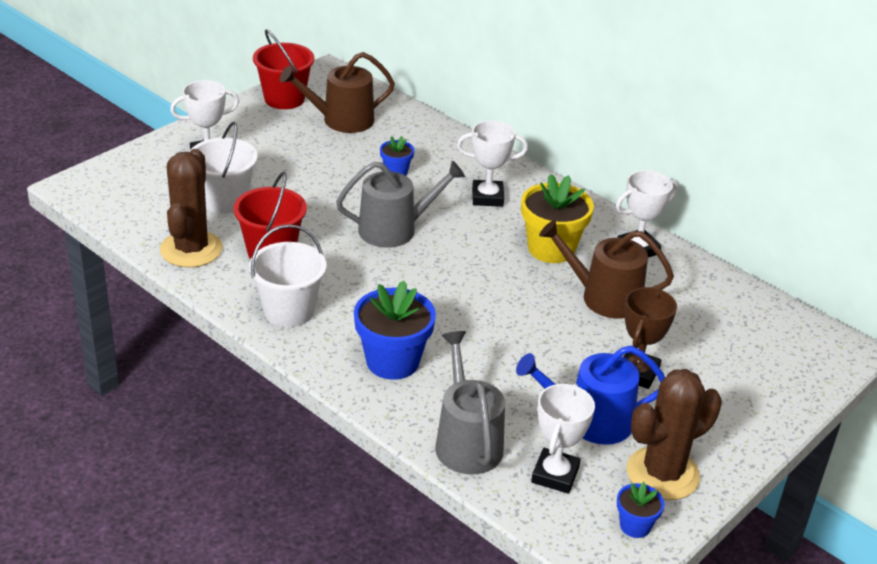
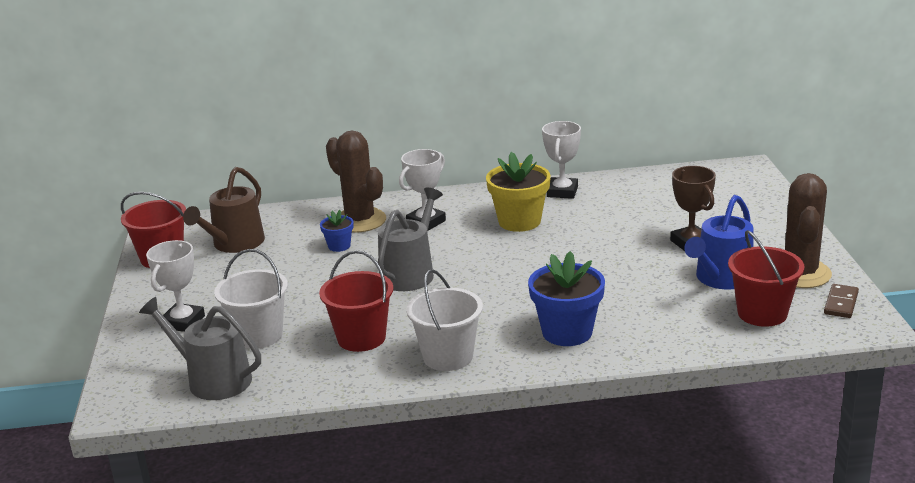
camera: 45 degrees left, 10 degrees down
(191, 249) = (302, 376): brown cactus -> brown cactus (360, 221)
(466, 442) = (691, 335): grey watering can -> grey watering can (213, 379)
(555, 475) = (762, 313): white trophy -> red bucket
(604, 297) = (598, 223): brown watering can -> none
(635, 526) = (841, 303): blue flower pot -> brown domino

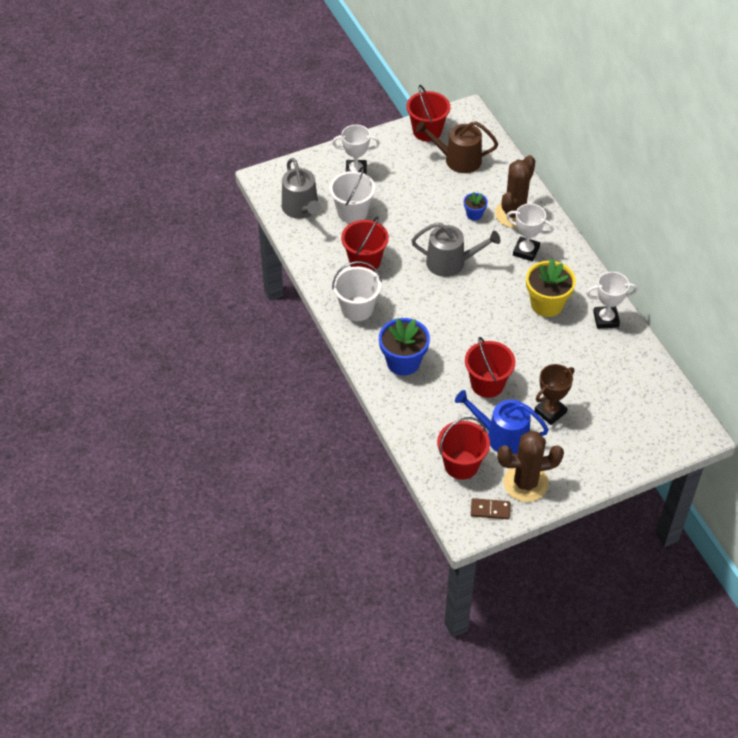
camera: 70 degrees right, 25 degrees up
(213, 379) = (301, 209): grey watering can -> grey watering can turned 150 degrees clockwise
(631, 277) = (487, 384): none -> red bucket

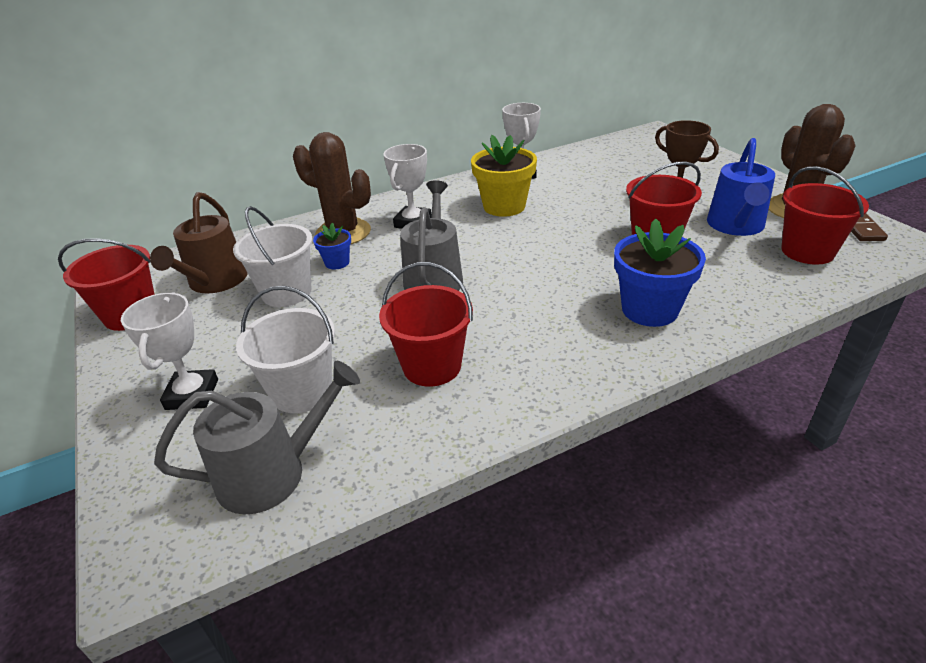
camera: 90 degrees left, 15 degrees down
(357, 309) = (549, 368): white bucket -> white bucket (286, 292)

